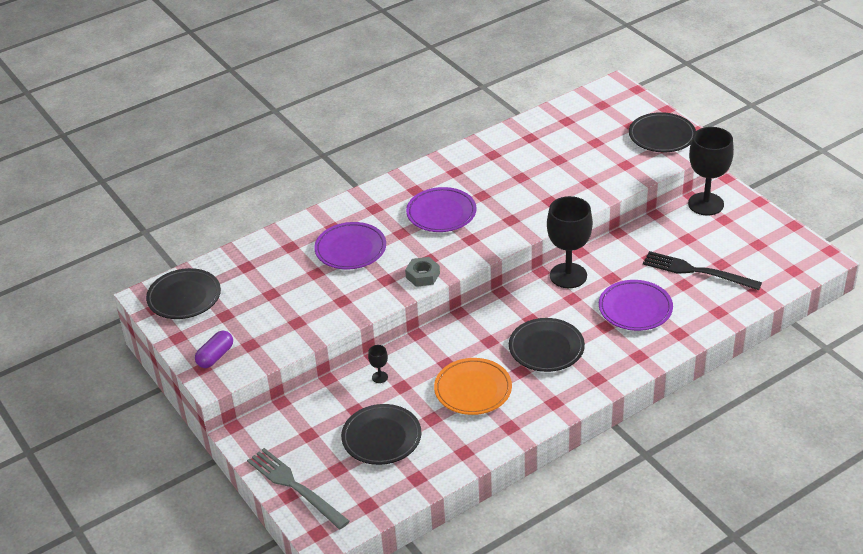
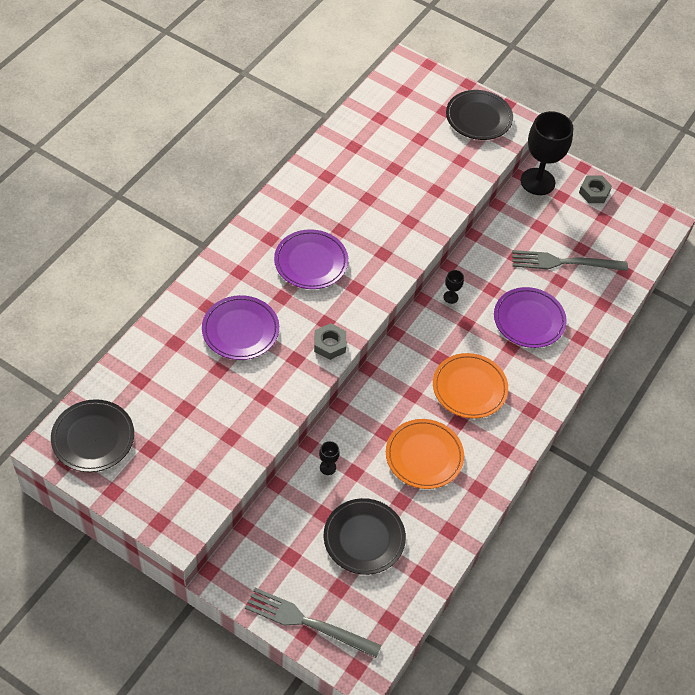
camera: 30 degrees left, 15 degrees up
(215, 356) = (166, 504): purple capsule -> none
(546, 348) = (469, 388): black plate -> orange plate
(568, 275) = (450, 297): black goblet -> black goblet, size x0.41
(697, 271) = (564, 262): black fork -> grey fork
(759, 222) = (594, 192): none -> grey nut

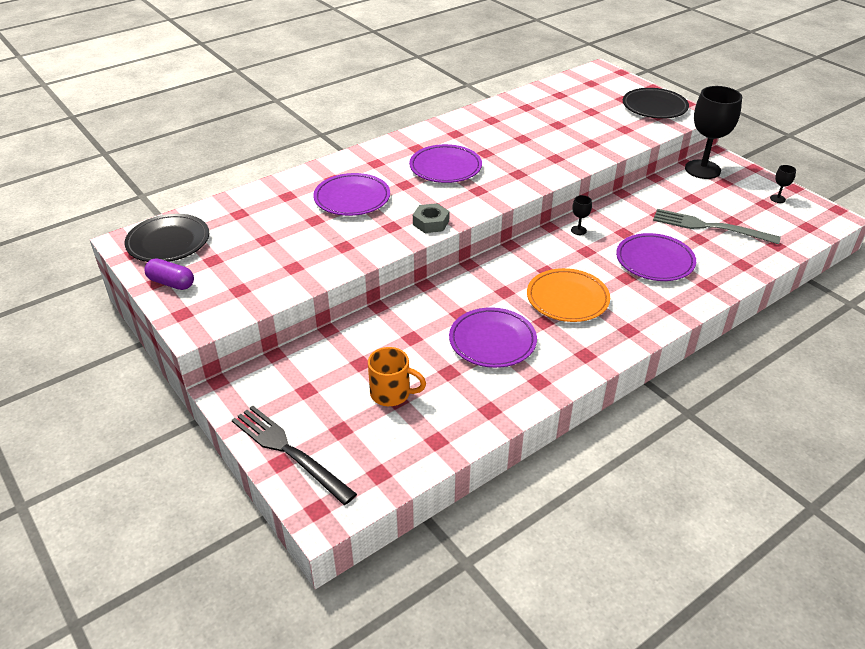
camera: 25 degrees right, 15 degrees down
(127, 489) = (171, 283): none -> purple capsule
(308, 622) = (289, 451): grey fork -> black fork
(327, 467) = (386, 328): black goblet -> black goblet (777, 199)
(364, 538) = (392, 393): black plate -> orange mug
(424, 456) = (492, 341): orange plate -> purple plate
(594, 192) = (760, 185): grey nut -> none

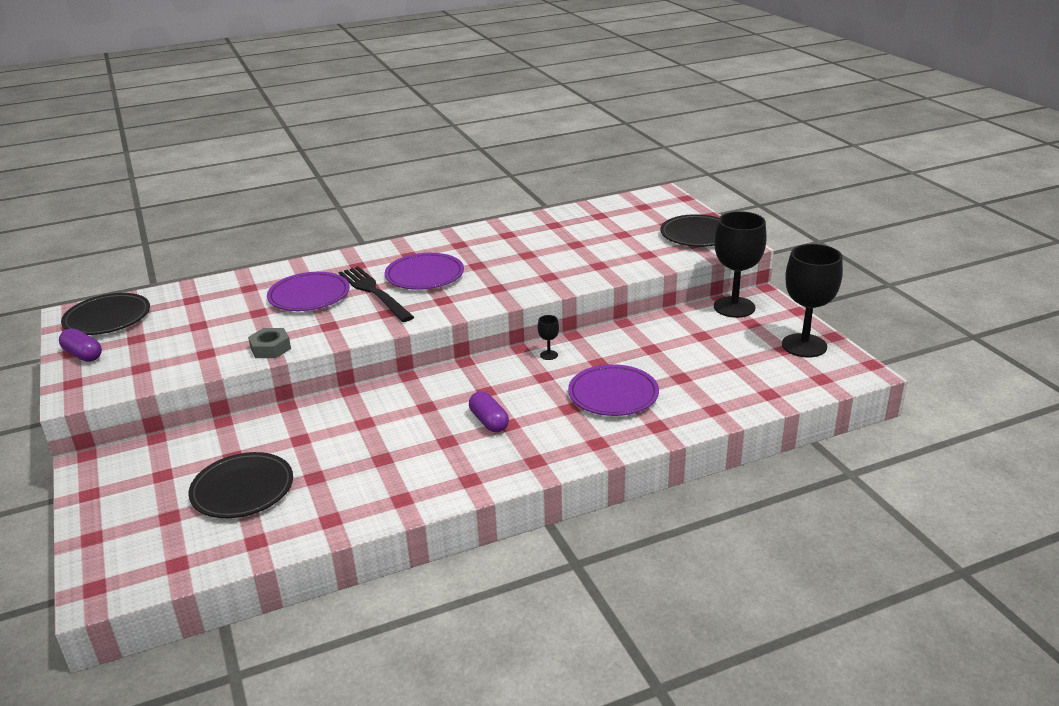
camera: 15 degrees right, 10 degrees down
(289, 451) = (106, 529): black fork -> black fork (374, 292)
(392, 393) = (242, 490): orange mug -> black plate
(431, 223) = (371, 326): grey nut -> grey nut (270, 348)
(492, 341) = (380, 453): purple plate -> none
(567, 299) = (489, 422): orange plate -> purple capsule
(710, 227) = (702, 367): grey fork -> none
(777, 199) = (804, 345): black goblet -> black goblet, size x2.47

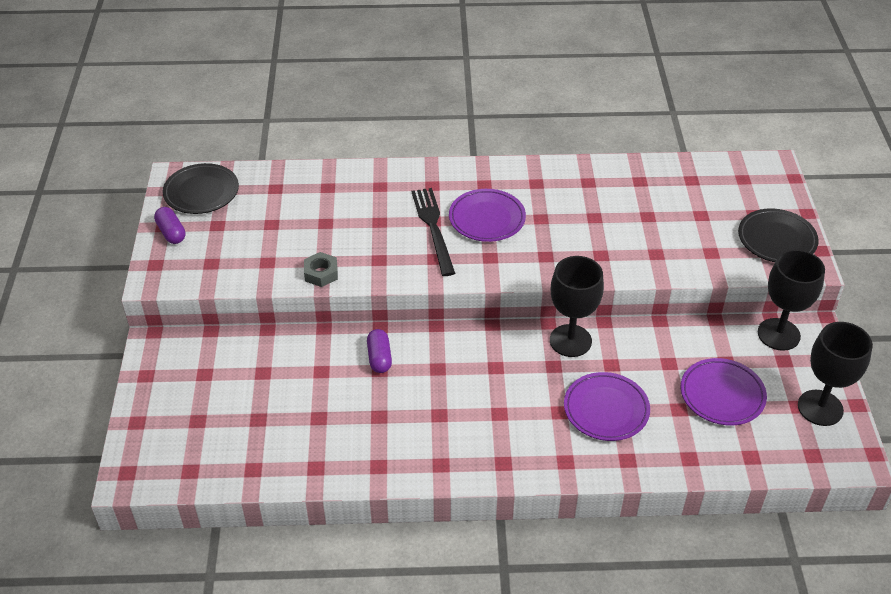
camera: 20 degrees right, 15 degrees up
(242, 490) = (259, 412): black plate -> none
(309, 296) = (375, 215): purple plate -> purple plate (722, 395)
(489, 422) = (483, 404): purple capsule -> purple capsule (379, 358)
(549, 355) = (570, 341): black goblet -> black goblet, size x2.47

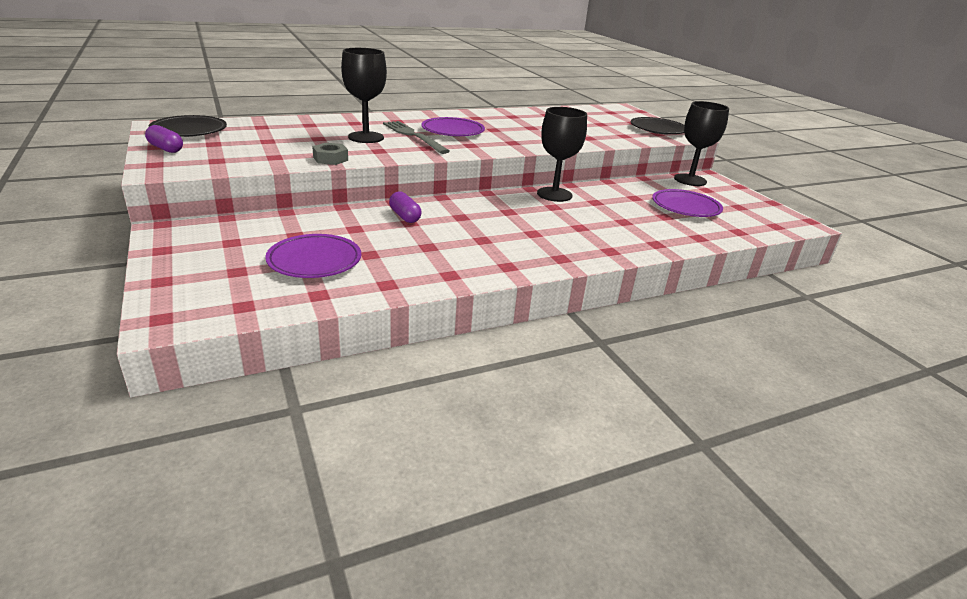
camera: 25 degrees left, 15 degrees down
(433, 228) = (413, 136): black fork -> grey fork
(606, 409) = (613, 222): purple plate -> purple plate (314, 260)
(820, 408) = (753, 206): black goblet -> black goblet (366, 137)

